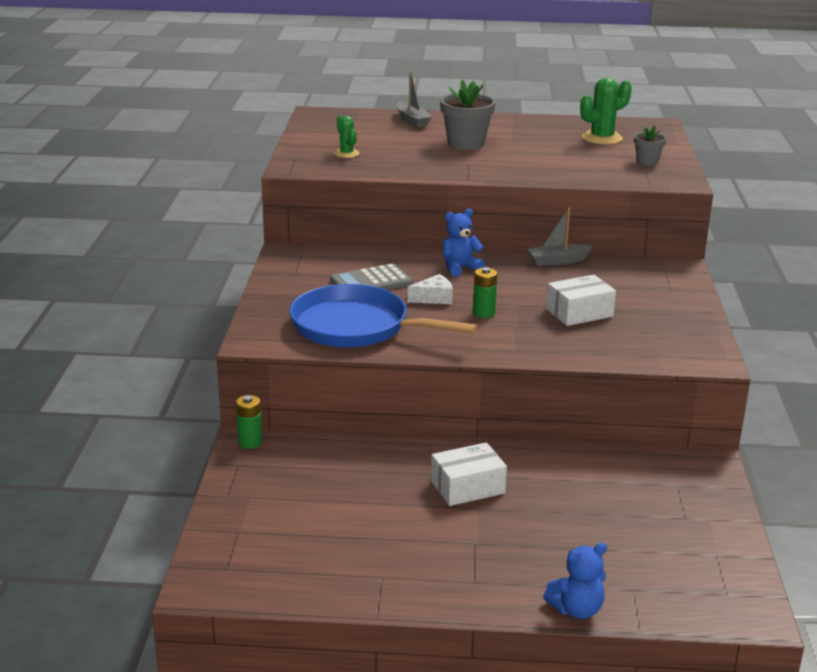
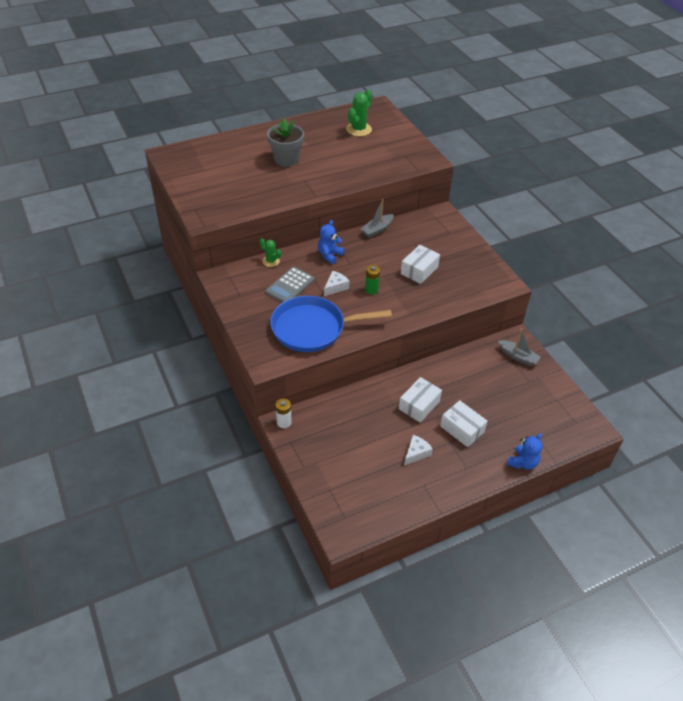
camera: 30 degrees left, 20 degrees up
(250, 442) = (284, 422): green battery -> white battery
(346, 154) = (223, 193): green cactus -> green cactus (271, 261)
(408, 537) = (416, 453): none -> white cheese
(412, 121) = (234, 144): grey boat -> grey boat (518, 356)
(510, 535) = (462, 429): none -> white box
(647, 161) = (400, 145): grey flower pot -> none

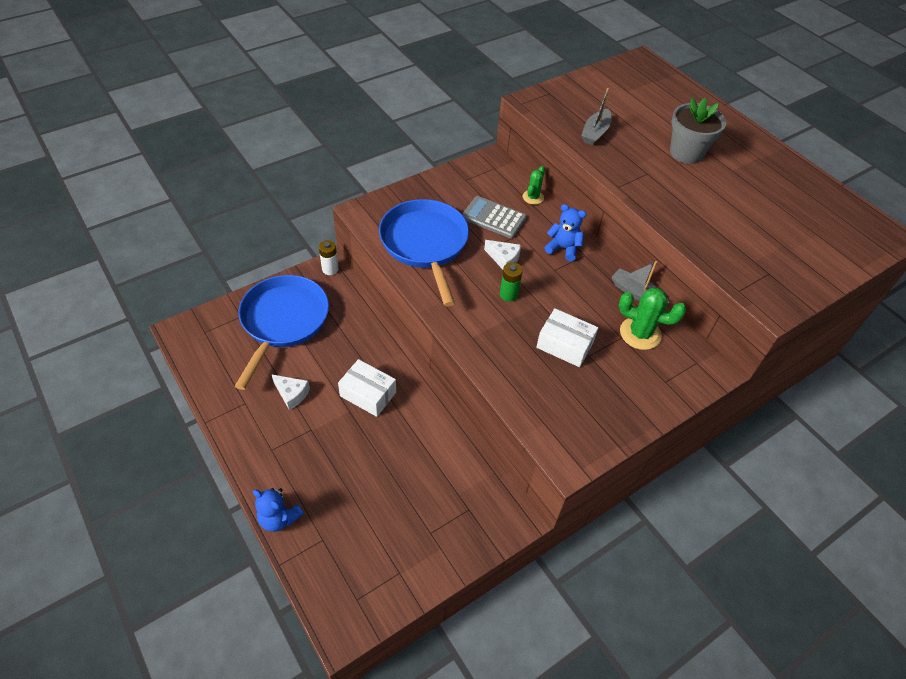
camera: 80 degrees right, 5 degrees up
(340, 458) = (283, 321): none -> blue pan
(359, 129) = (805, 218): green cactus -> green cactus (640, 333)
(462, 429) = (332, 443): white box -> none
(518, 356) = (477, 518): grey boat -> grey boat (595, 133)

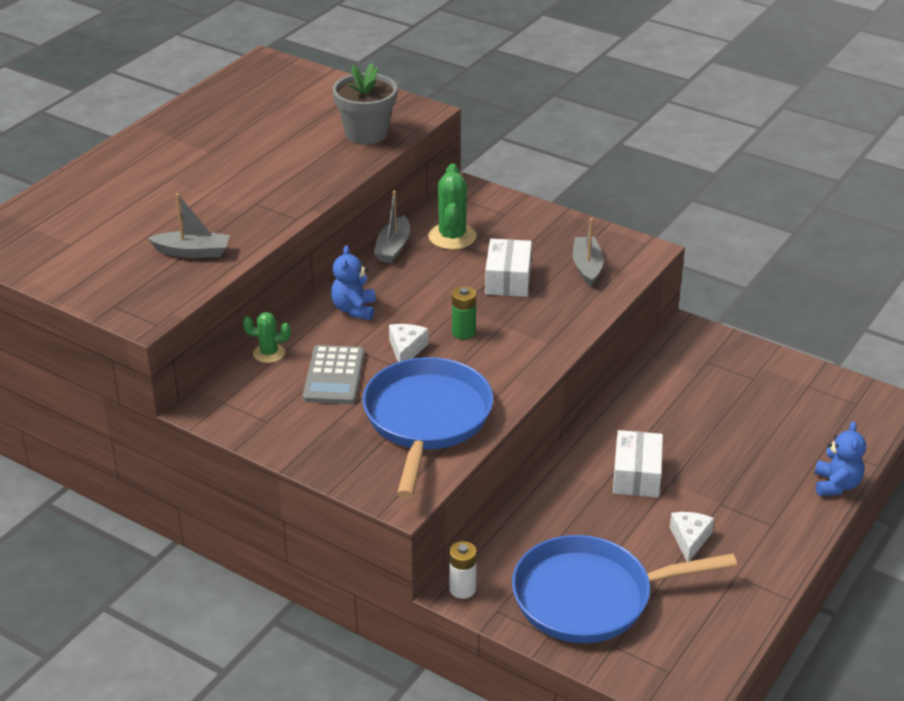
camera: 110 degrees left, 15 degrees down
(425, 244) = (426, 419): blue pan -> blue pan turned 135 degrees clockwise
(561, 404) = (587, 267): none -> grey boat
(686, 153) = (194, 183): grey flower pot -> grey flower pot (366, 134)

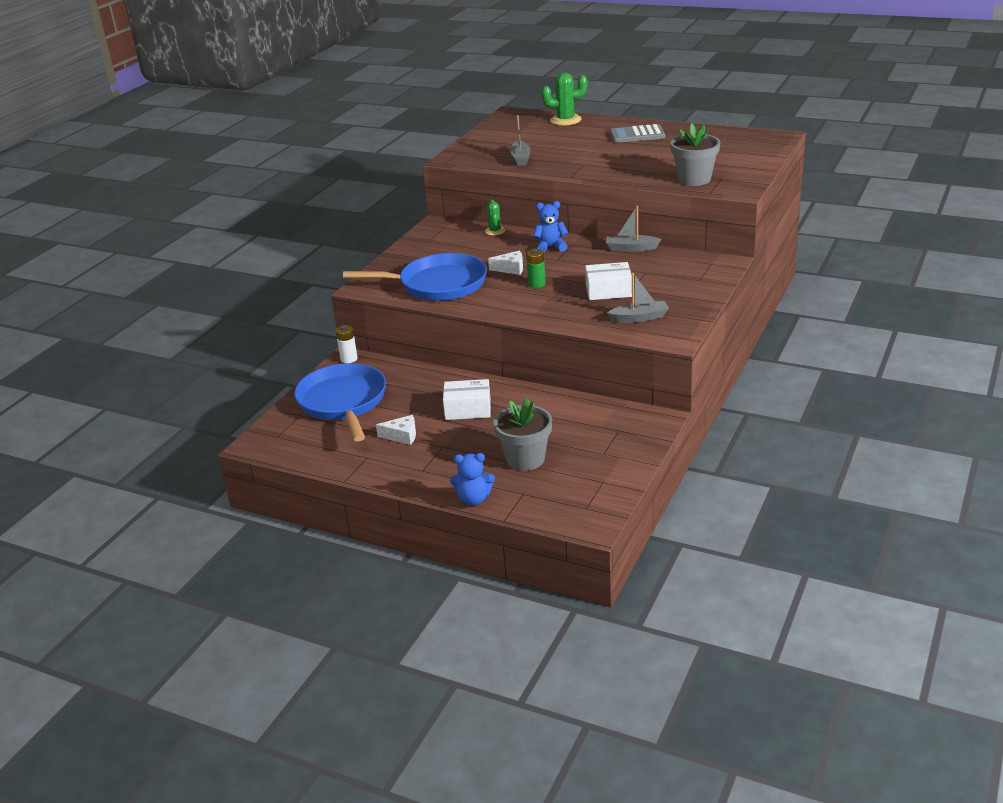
camera: 85 degrees right, 5 degrees down
(334, 376) = (476, 252): grey calculator -> grey calculator (637, 135)
(452, 236) = (656, 265): green cactus -> green cactus (565, 120)
(757, 437) = (525, 459): none -> grey flower pot

